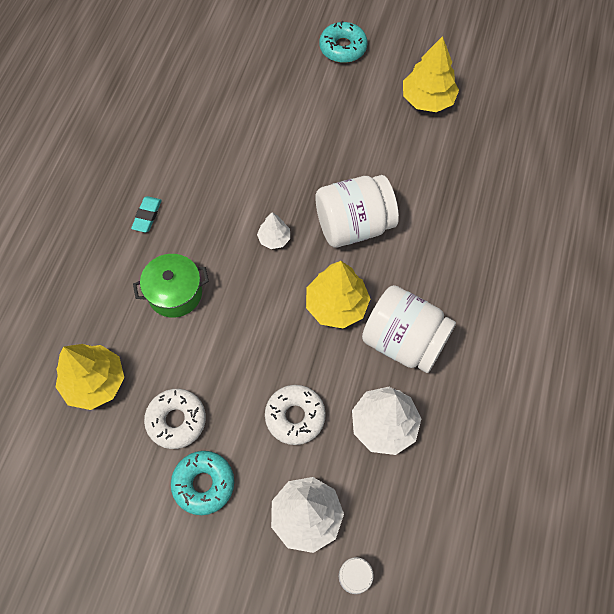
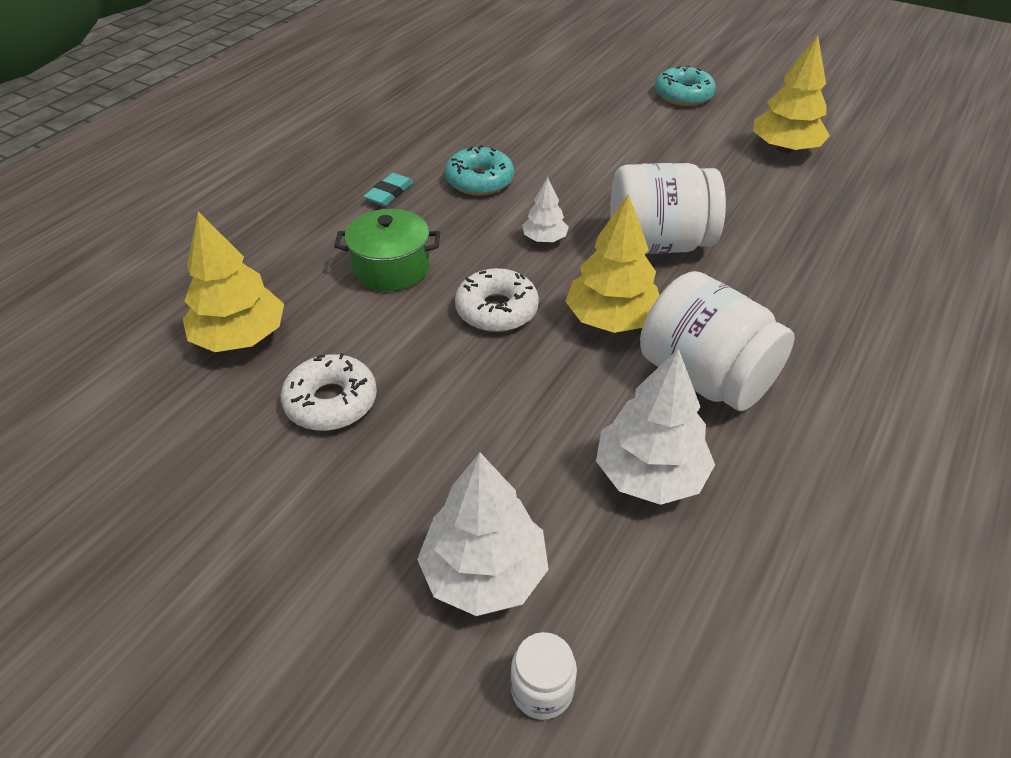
camera: 15 degrees right, 20 degrees down
(203, 484) = (336, 488): turquoise donut -> turquoise donut (479, 180)
(295, 416) = (509, 434): white donut -> white donut (496, 310)

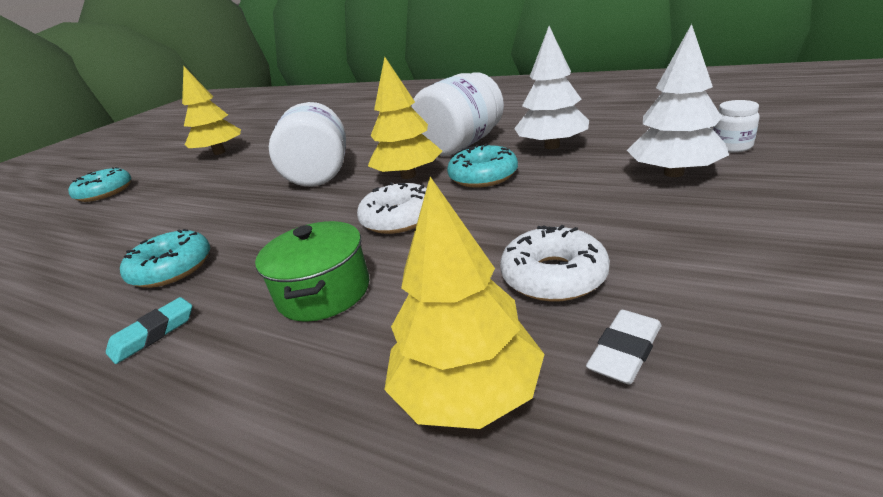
camera: 90 degrees left, 15 degrees down
(225, 418) = (624, 351): none -> white eraser
(389, 193) = (153, 334): turquoise eraser -> turquoise eraser turned 75 degrees counterclockwise
(544, 239) = (298, 215): white tree -> none
(574, 385) = (483, 176): none -> turquoise donut

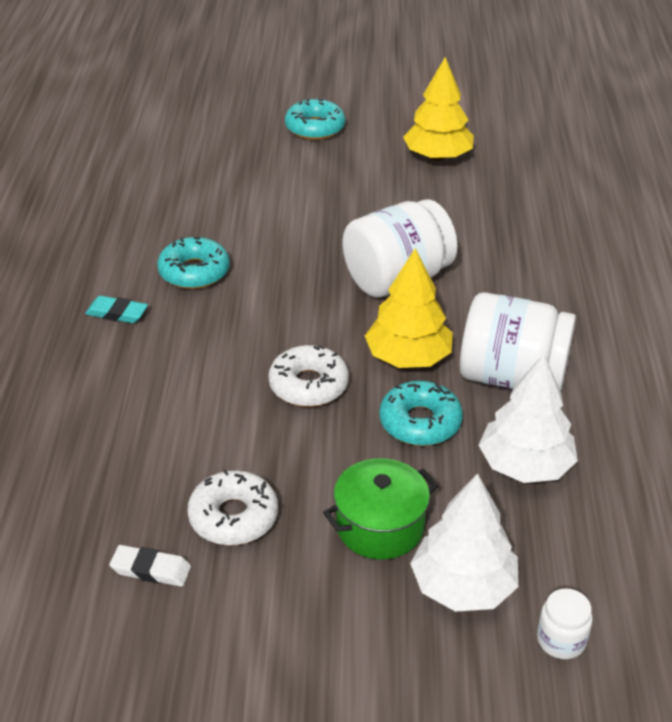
camera: 60 degrees right, 10 degrees up
(324, 292) = (183, 383): green pot -> green pot (380, 526)
(467, 392) = (97, 498): yellow tree -> none

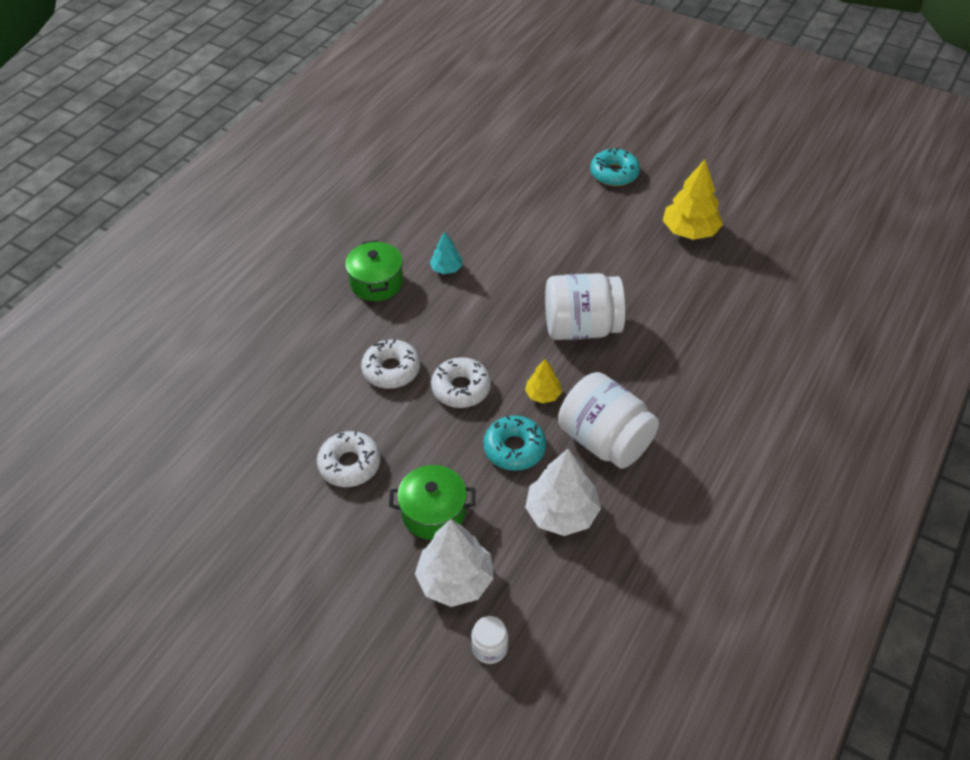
camera: 30 degrees right, 10 degrees up
(117, 313) = (376, 283): turquoise eraser -> green pot
(151, 569) = (279, 478): white eraser -> none
(194, 272) = (446, 269): turquoise donut -> turquoise tree
(207, 396) = (391, 370): none -> white donut
(408, 357) = (543, 394): yellow tree -> yellow tree, size x0.55

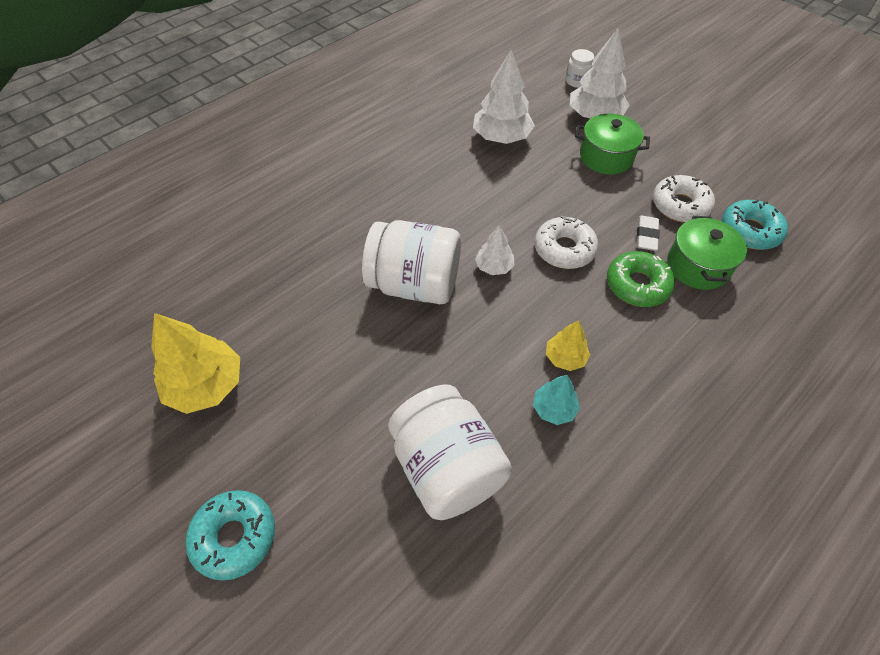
camera: 165 degrees left, 5 degrees up
(376, 283) = (653, 409): green pot -> green pot (697, 266)
(384, 420) = (646, 236): none -> white eraser
(391, 370) = (637, 285): white donut -> green donut
(514, 448) = (525, 187): turquoise donut -> turquoise donut (750, 231)
(520, 357) = (494, 267): none -> white tree
(543, 394) = (483, 226): yellow tree -> yellow tree (565, 357)
(604, 440) = (443, 177): white jar -> white jar (447, 468)

